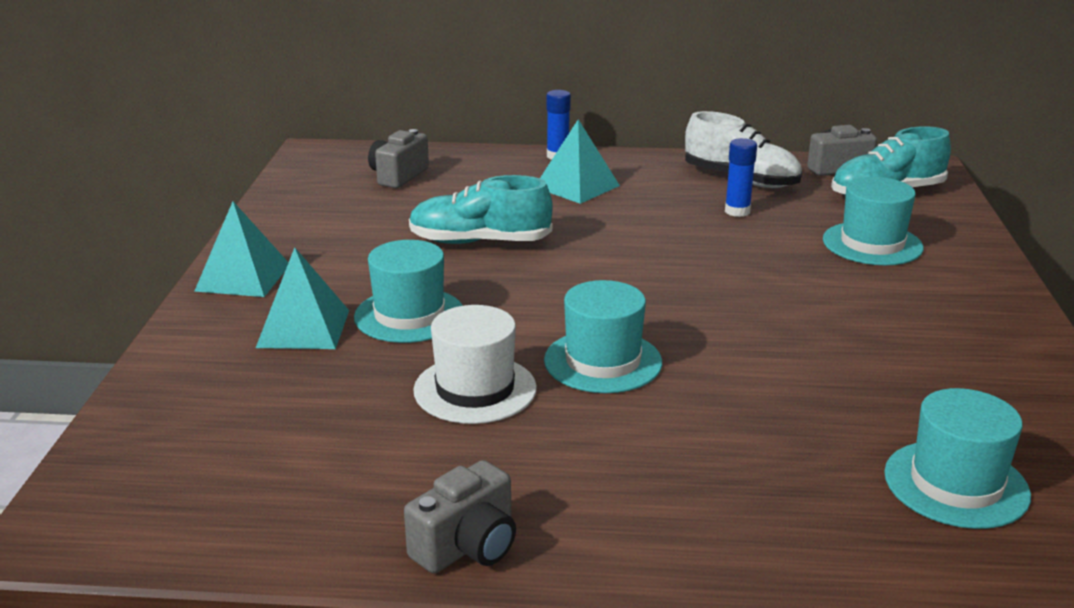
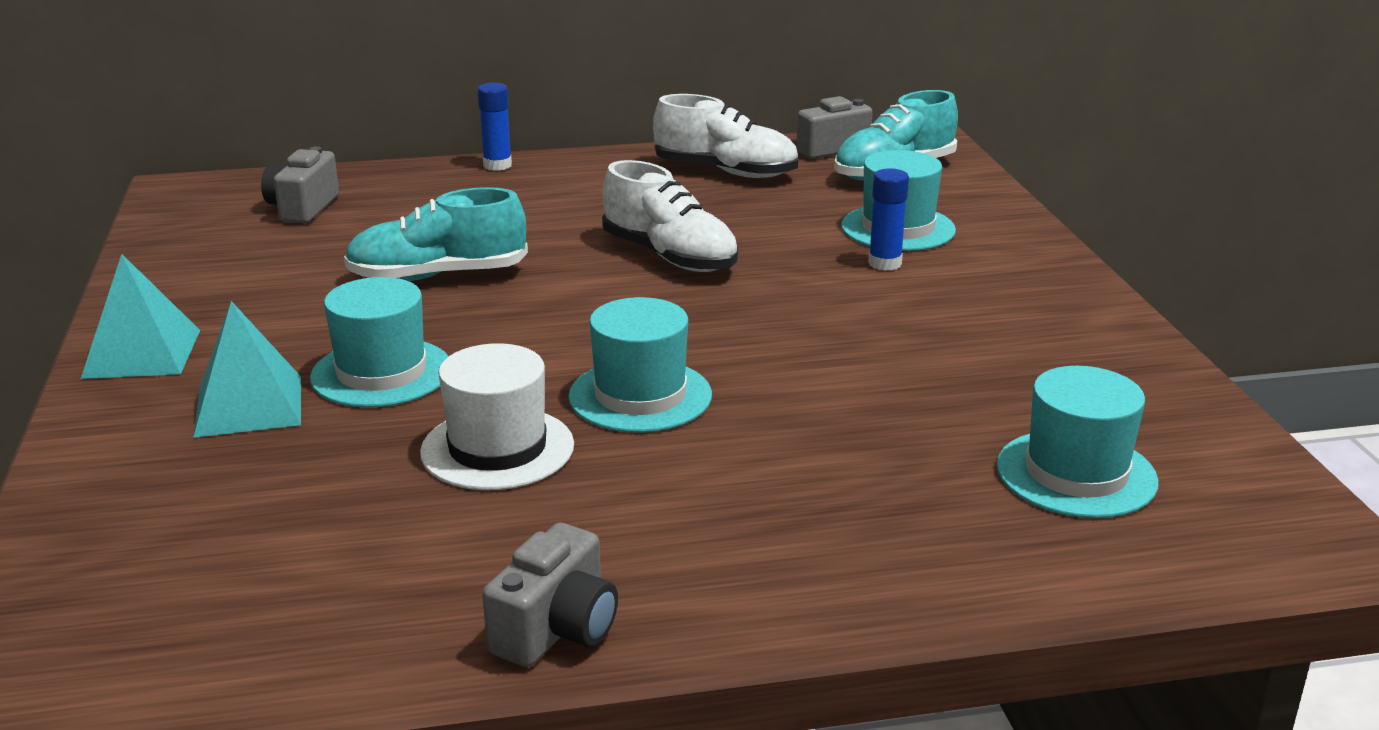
camera: 15 degrees left, 0 degrees up
(577, 186) = (534, 198): turquoise pyramid -> none
(669, 247) = (670, 257): none -> white shoe
(737, 211) = (734, 208): blue glue stick -> blue glue stick (885, 263)

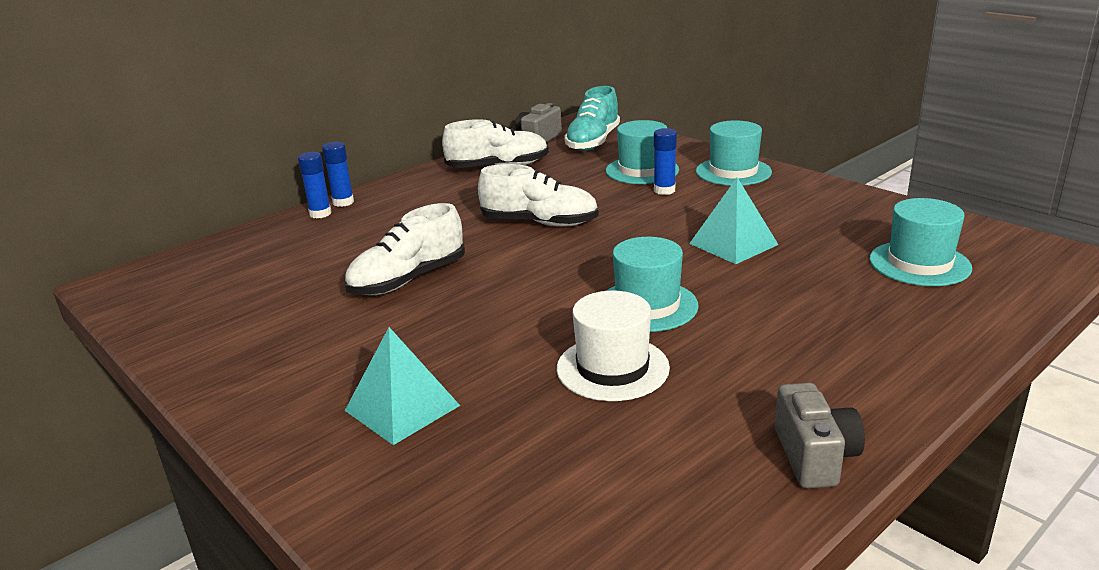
camera: 30 degrees left, 0 degrees up
(142, 353) = (261, 405): turquoise pyramid -> turquoise pyramid (733, 244)
(302, 208) = (238, 268): grey camera -> none
(381, 373) = (464, 352): turquoise hat -> turquoise hat (733, 172)
(437, 276) = (408, 280): turquoise shoe -> white shoe
(457, 172) = (320, 214): none -> blue glue stick

